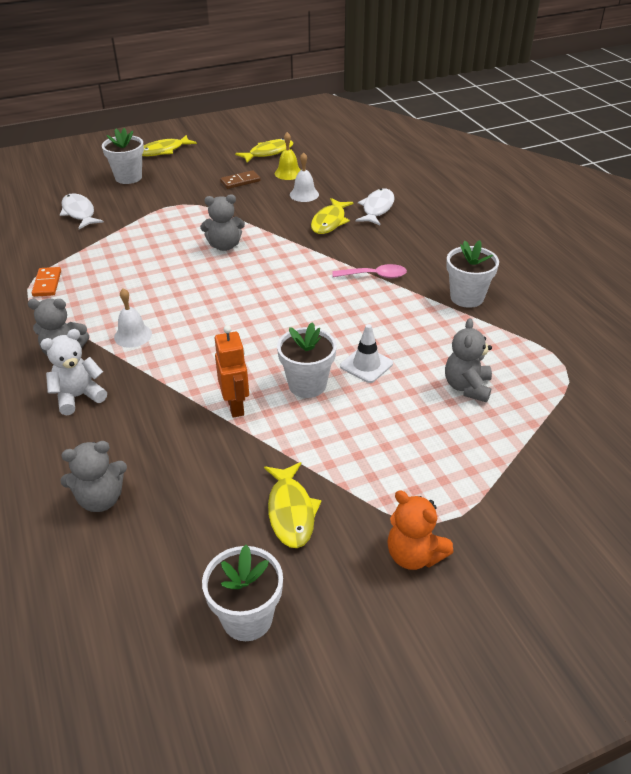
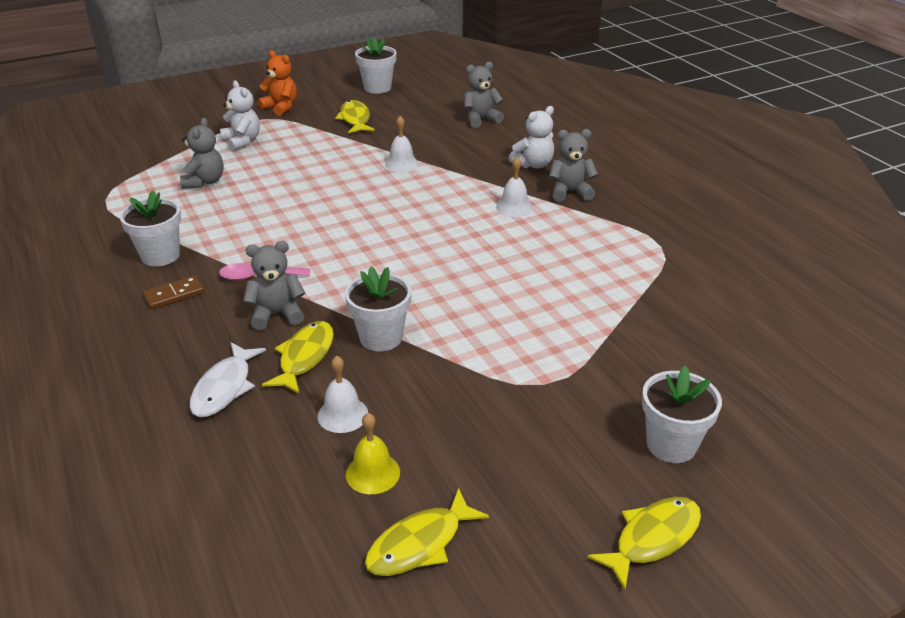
camera: 175 degrees right, 5 degrees down
(47, 283) = (643, 252): orange domino -> none
(79, 213) = (692, 357): white fish -> none
(224, 246) = (452, 309): grey teddy bear -> grey teddy bear (277, 314)
(236, 406) = (401, 164): orange robot -> white bell
(240, 181) = (460, 443): brown domino -> brown domino (174, 295)
(307, 385) = (343, 178): white flower pot -> white flower pot (381, 337)
(366, 365) = (288, 193): white traffic cone -> none
(448, 463) = (242, 141): none -> white teddy bear

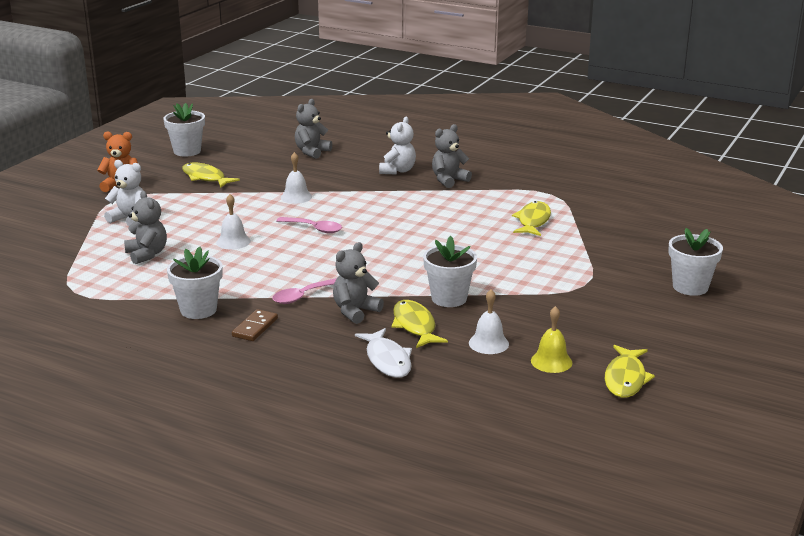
camera: 35 degrees left, 10 degrees down
(370, 204) = (314, 228): none -> pink spoon
(514, 207) = (423, 200): white bell -> white bell (233, 241)
(652, 538) = (734, 328): yellow fish -> yellow fish (533, 221)

